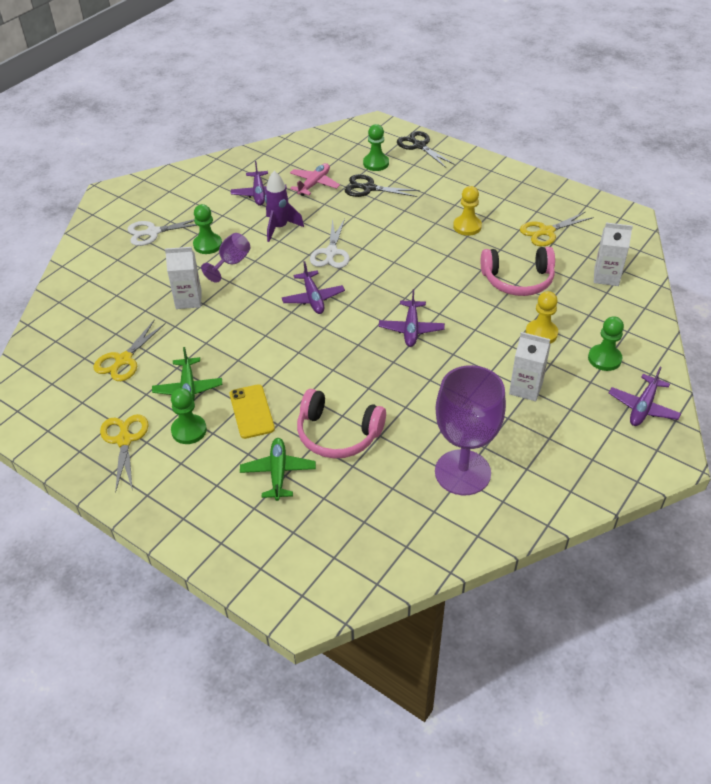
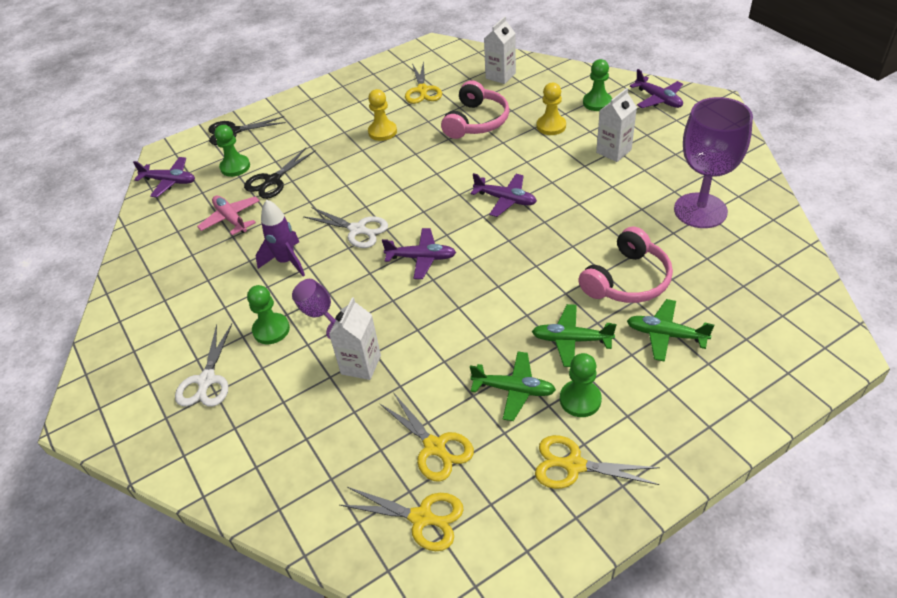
camera: 65 degrees left, 0 degrees up
(64, 370) = (422, 518): none -> yellow scissors
(251, 411) = (571, 340): yellow phone -> green plane
(259, 193) = (210, 267): purple plane -> purple plane (169, 181)

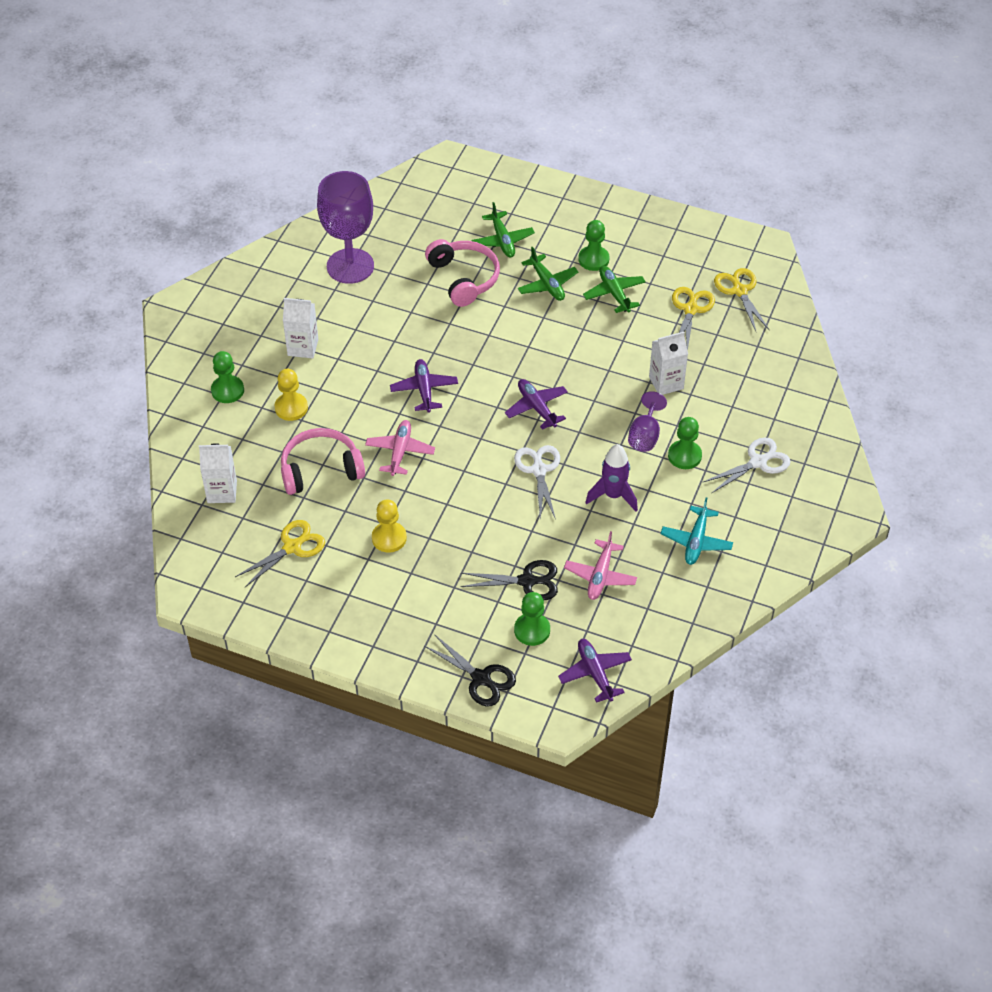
camera: 130 degrees left, 5 degrees up
(190, 289) = (696, 541): none -> turquoise plane
(453, 164) = (400, 452): none -> pink plane
(573, 465) = (644, 243): yellow scissors -> none
(627, 280) = (464, 278): pink headphones -> pink headphones turned 60 degrees clockwise
(658, 99) = (194, 348): purple plane -> none

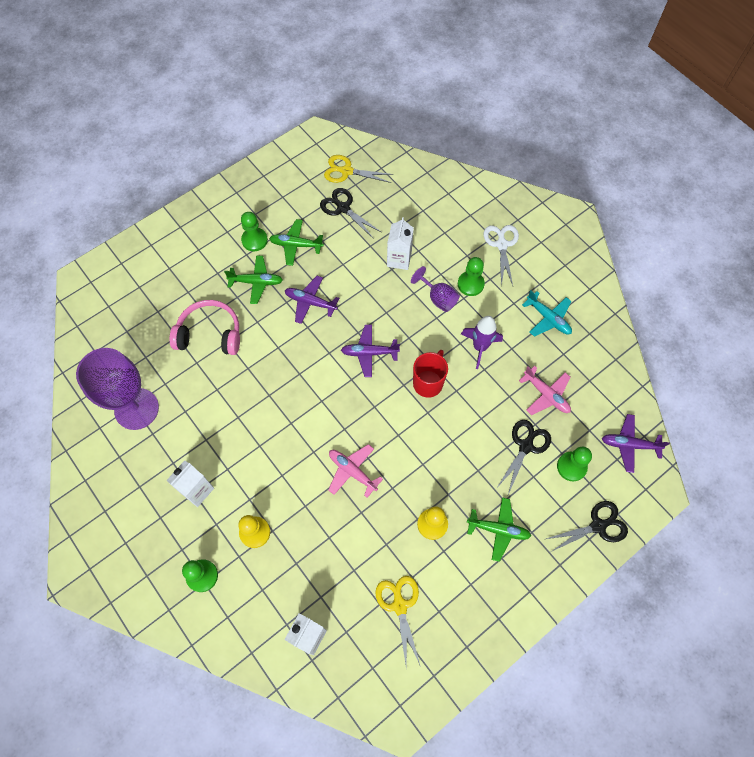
camera: 60 degrees left, 15 degrees up
(320, 469) = (333, 542): pink headphones -> none
(424, 390) = (302, 421): purple plane -> purple plane (310, 302)
(502, 240) = (191, 288): green plane -> green plane (498, 530)
(539, 470) = (428, 383): white scissors -> red mug
(691, 309) = (343, 208): yellow scissors -> black scissors

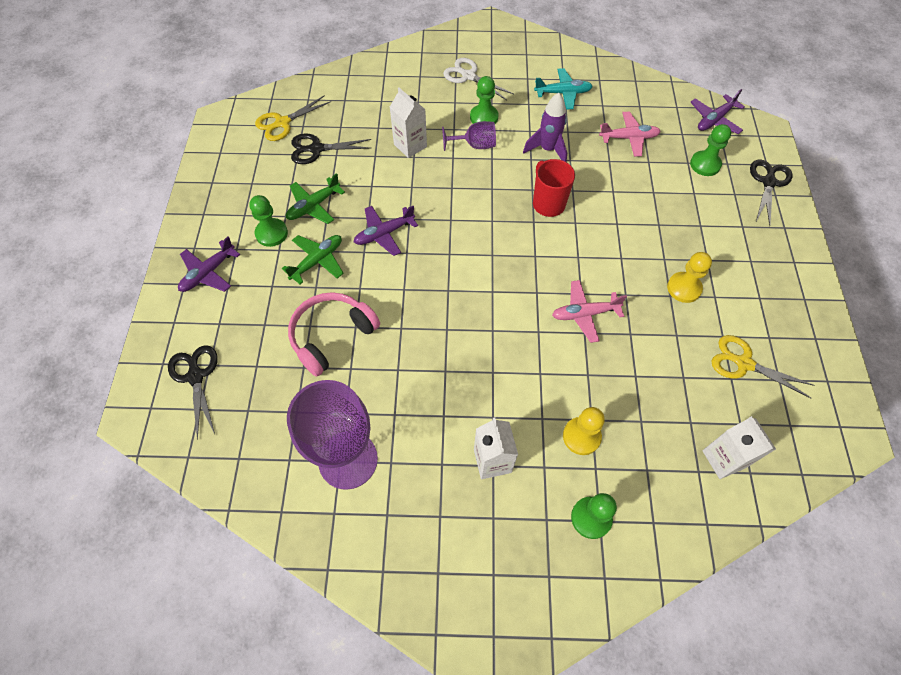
camera: 50 degrees left, 5 degrees down
(369, 353) = (479, 225): purple plane -> purple plane (208, 273)
(498, 530) = (724, 246): green plane -> none
(526, 446) = (663, 179): black scissors -> black scissors (196, 376)

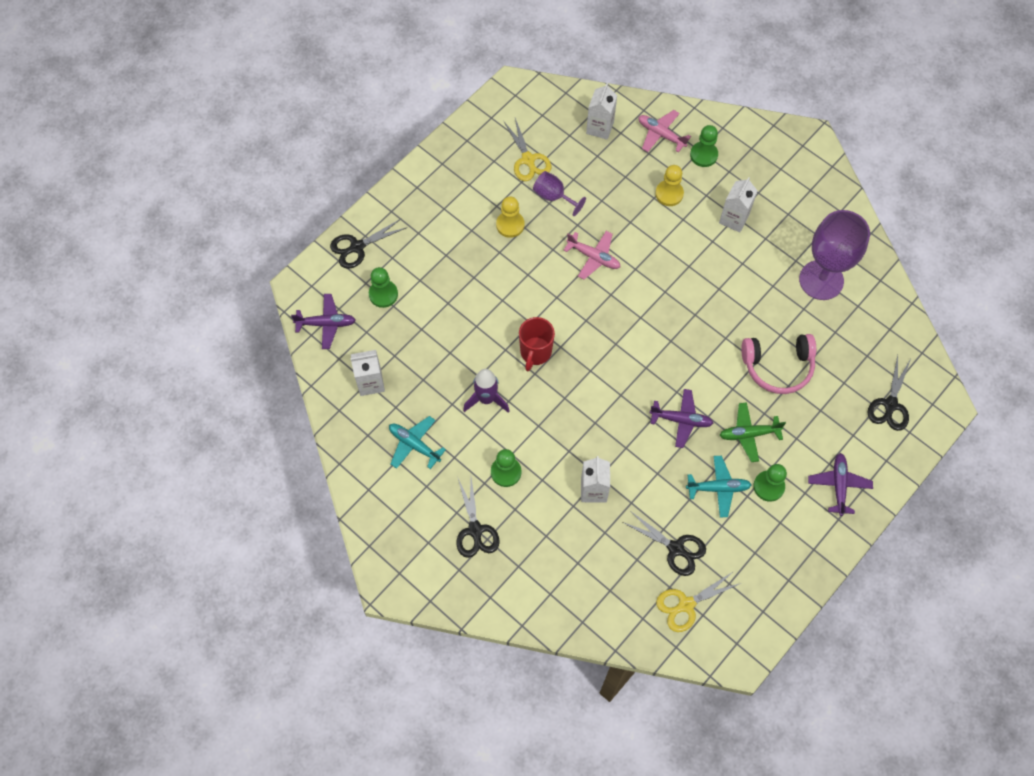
camera: 140 degrees left, 5 degrees up
(208, 273) = (838, 485): purple plane -> purple plane turned 75 degrees counterclockwise
(282, 123) = (686, 605): yellow scissors -> yellow scissors turned 150 degrees clockwise
(313, 206) = (718, 488): green plane -> turquoise plane
(468, 76) = (475, 530): white scissors -> black scissors
(475, 145) = (540, 448): purple goblet -> purple goblet (553, 196)
(629, 138) = (412, 360): pink plane -> pink plane (661, 134)
(637, 107) = (370, 382): none -> white carton

